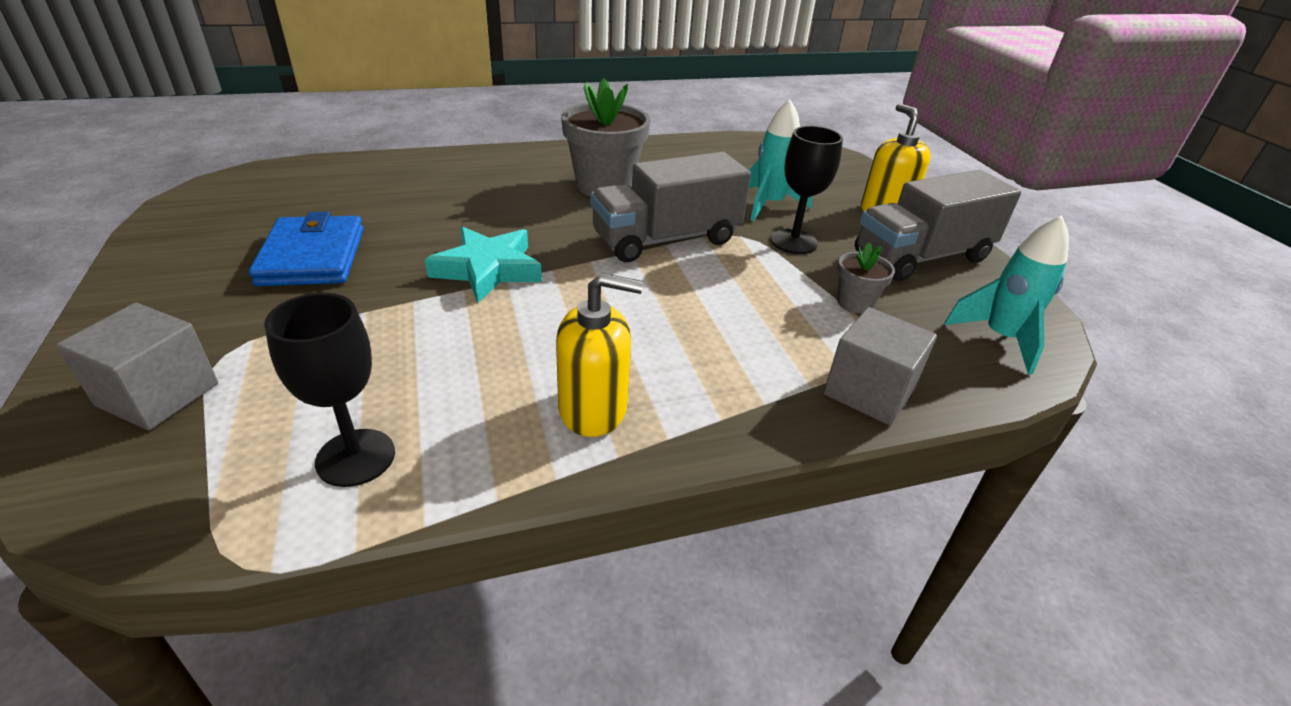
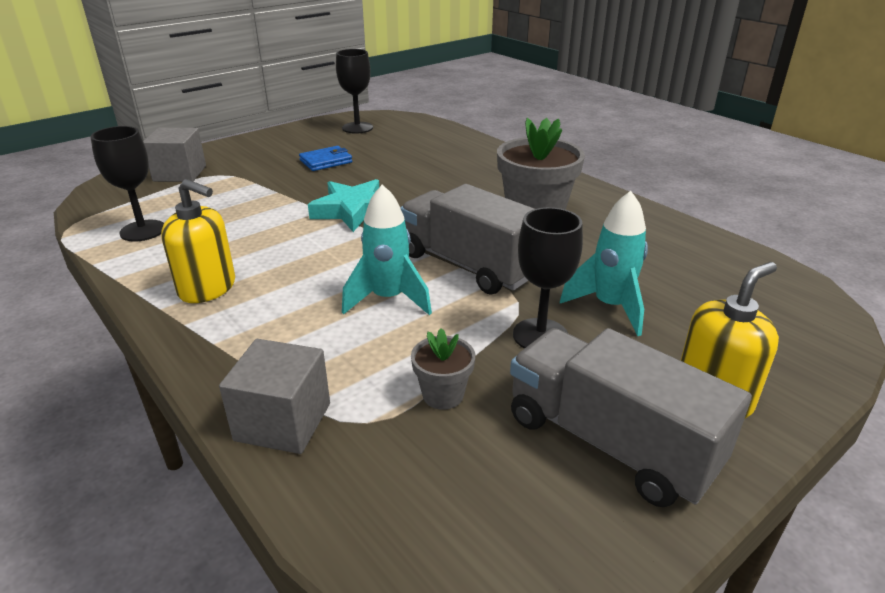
camera: 70 degrees right, 5 degrees down
(228, 210) = (357, 128): none -> black goblet
(312, 257) = (326, 161): blue wallet -> blue wallet, size x0.62
(593, 409) = (207, 288): yellow soap dispenser -> yellow soap dispenser turned 45 degrees counterclockwise
(1000, 338) = (450, 532): turquoise rocket -> turquoise rocket (388, 299)

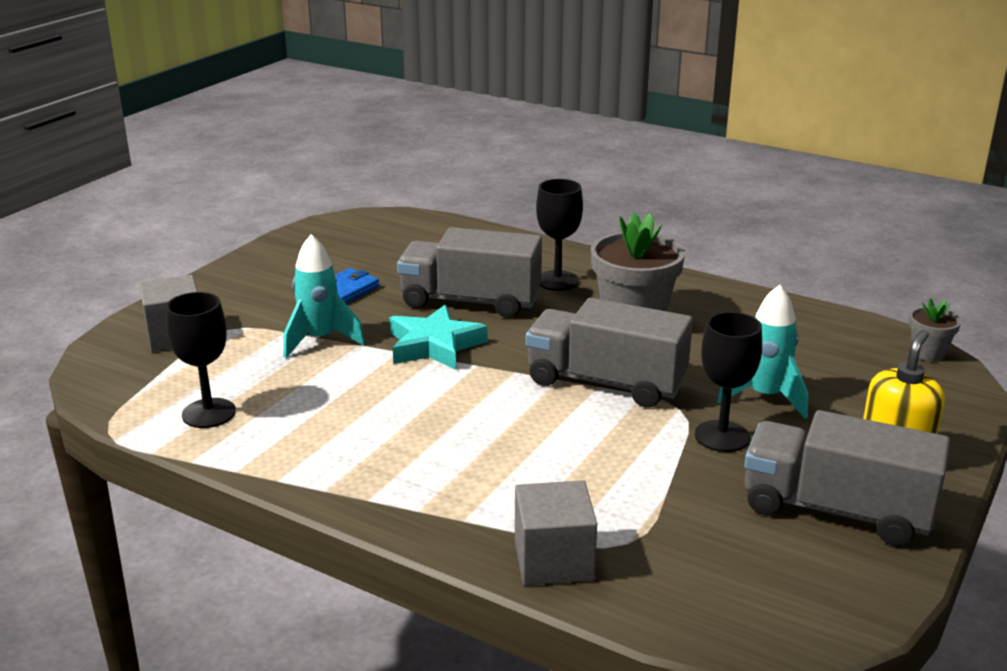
camera: 20 degrees left, 5 degrees down
(207, 288) = (355, 460): yellow soap dispenser -> none
(357, 128) = (343, 239): black goblet -> black goblet (557, 281)
(388, 299) = (554, 432): turquoise rocket -> turquoise rocket (320, 340)
(411, 183) = (470, 301): none -> grey truck
(443, 395) = (675, 505): grey flower pot -> grey flower pot (928, 353)

